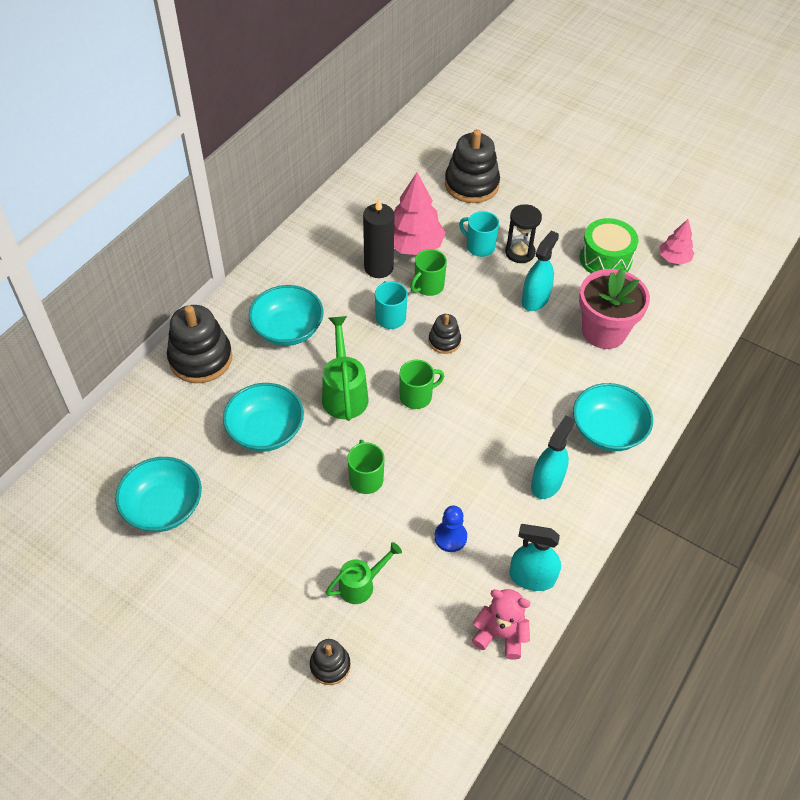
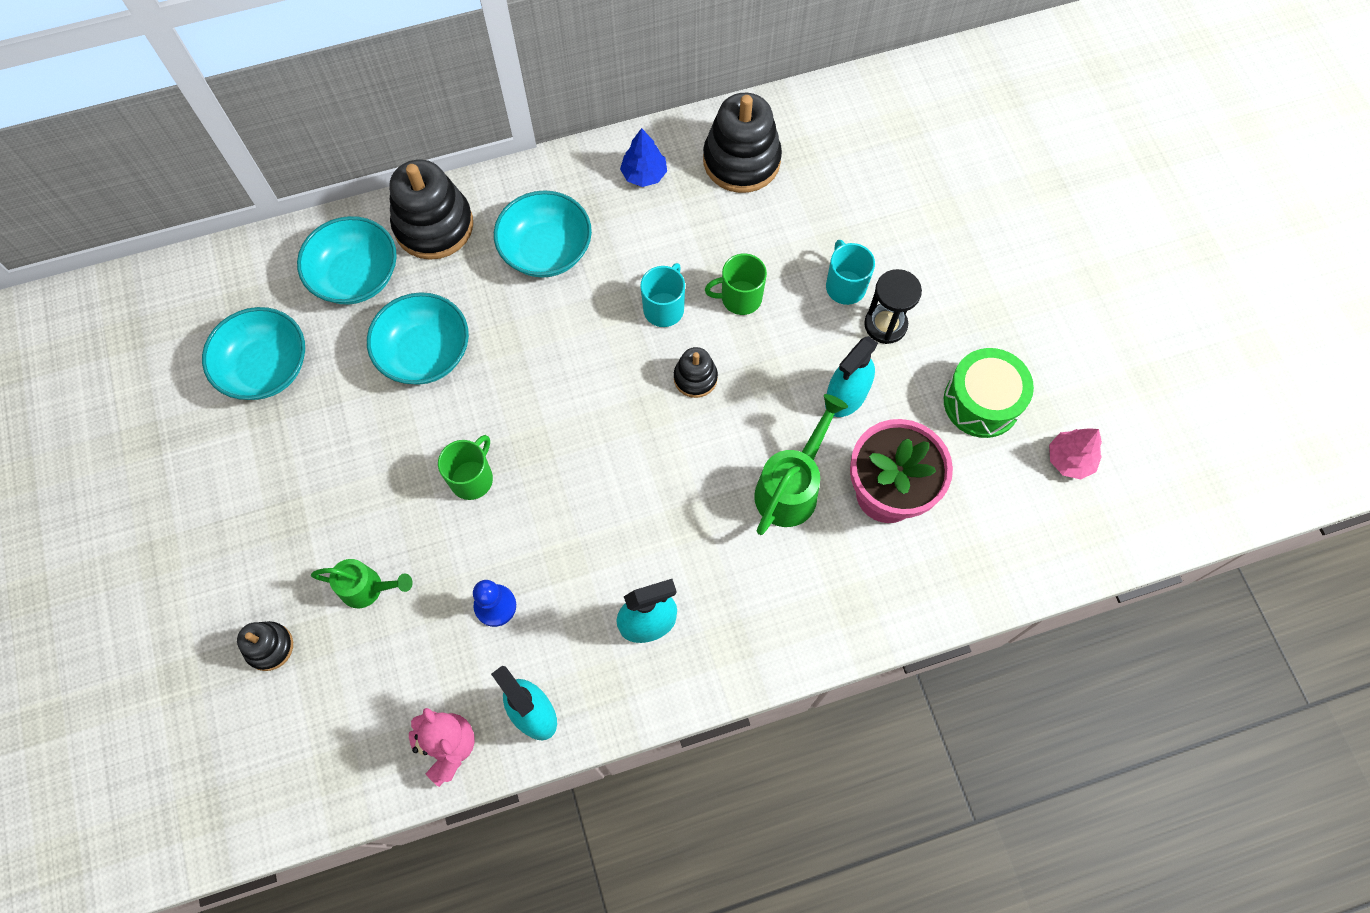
camera: 40 degrees right, 15 degrees up
(308, 257) = (644, 174): none -> blue tree
(344, 393) = (537, 365): green watering can -> green watering can (791, 487)
(378, 268) = (707, 238): black candle -> none
(414, 246) = (771, 235): pink tree -> none
(416, 396) = (606, 423): green mug -> none
(471, 184) = (912, 198): black stacking toy -> black stacking toy (741, 160)
(535, 299) = (846, 396): turquoise spray bottle -> turquoise spray bottle turned 150 degrees clockwise
(607, 431) = (772, 614): turquoise bowl -> turquoise bowl (356, 276)

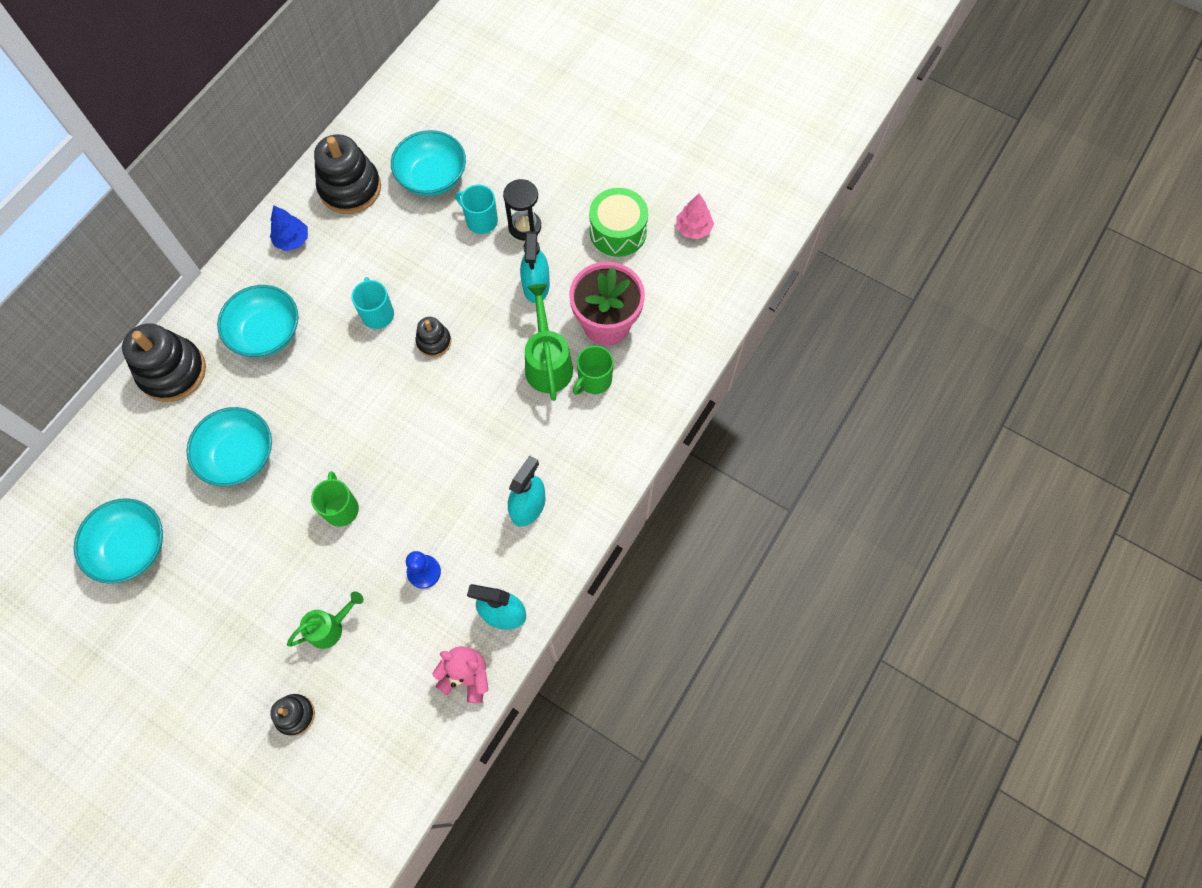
camera: 40 degrees left, 0 degrees up
(356, 276) = (145, 443): turquoise bowl -> turquoise bowl (432, 177)
(740, 298) = (421, 273): green mug -> green mug (594, 380)

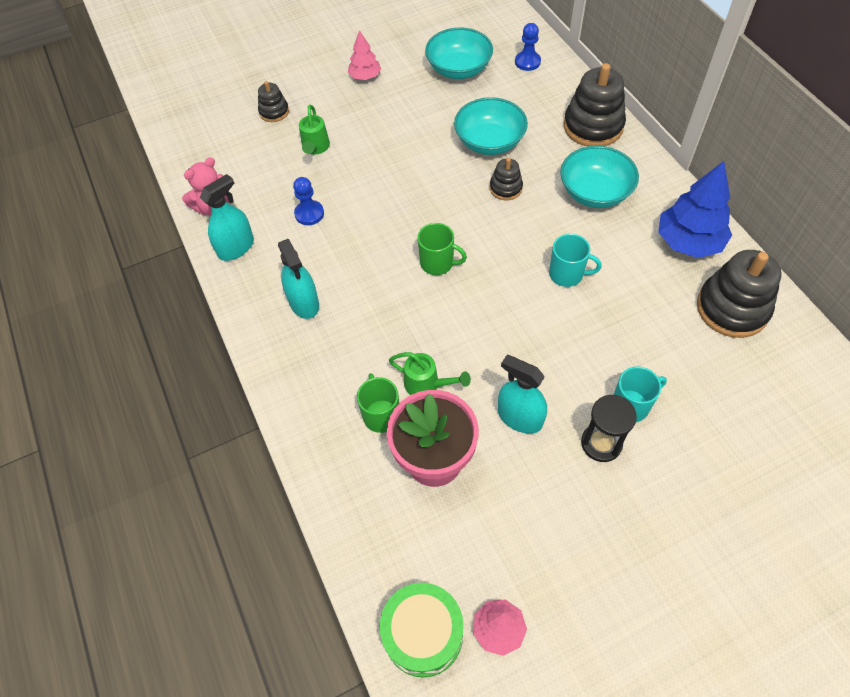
camera: 125 degrees right, 10 degrees down
(90, 481) = (527, 62): none -> blue pawn
(188, 647) = (365, 76): none -> pink tree
(292, 240) = (688, 242): blue tree -> blue tree, size x1.76
(341, 508) = (400, 184): green mug -> green mug (438, 263)
(432, 177) = (713, 385): turquoise bowl -> none
(434, 341) = (510, 304): black stacking toy -> black stacking toy (505, 188)
(548, 363) = (426, 384): green watering can -> green watering can, size x0.65
(618, 231) = (542, 537): green drum -> green drum (423, 634)

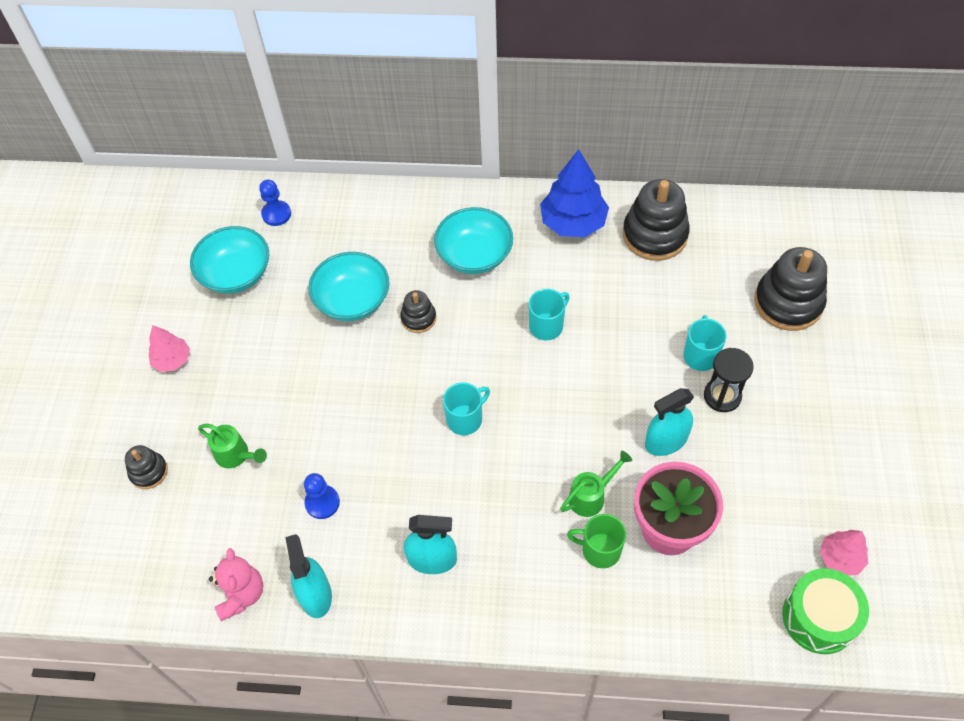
camera: 60 degrees left, 0 degrees up
(438, 263) = (465, 419): green mug -> turquoise mug
(593, 126) = (399, 212): black stacking toy -> black stacking toy (788, 303)

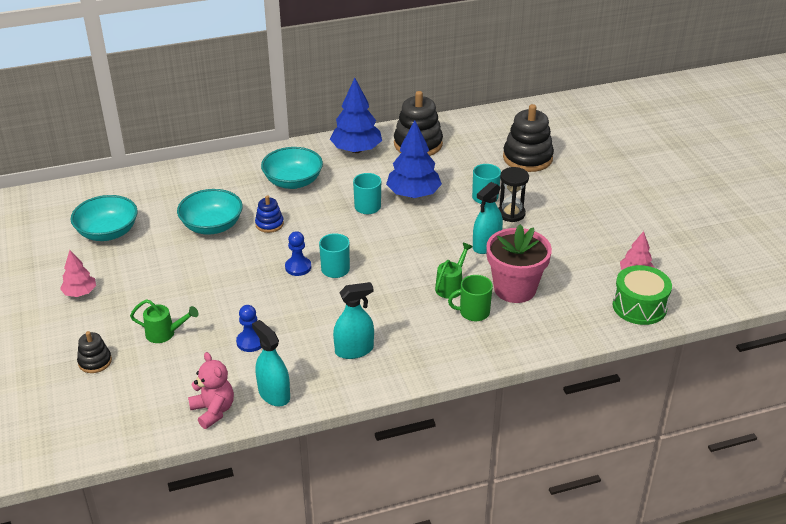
camera: 25 degrees left, 20 degrees down
(276, 214) = (123, 192): blue pawn -> blue pawn (298, 267)
(418, 318) = (269, 224): black stacking toy -> blue stacking toy
(612, 322) = (413, 194): none -> blue tree

